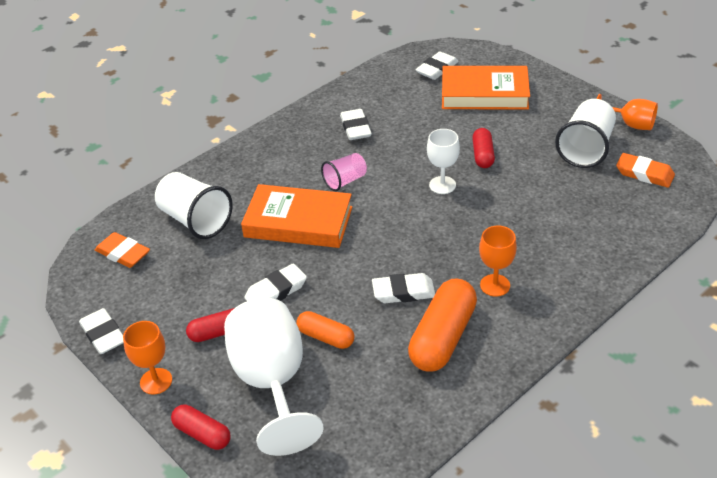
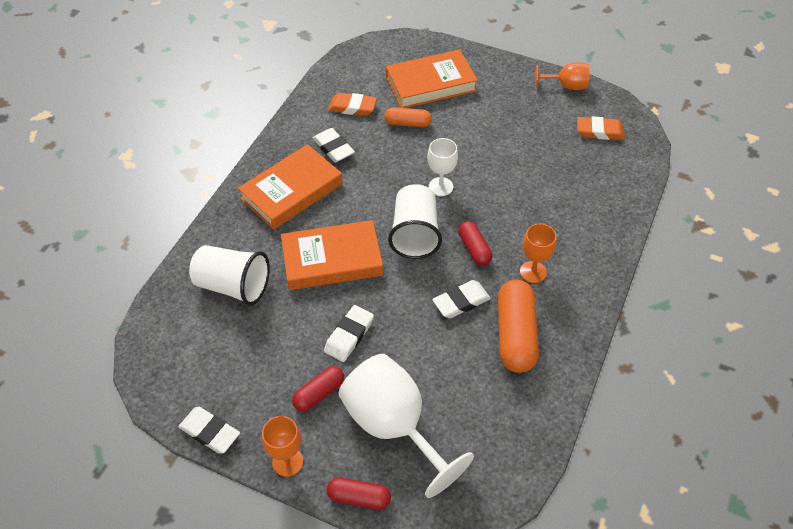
camera: 25 degrees left, 10 degrees up
(123, 253) = (181, 342): orange eraser -> orange eraser (352, 107)
(295, 155) = (292, 191): none -> orange book
(326, 337) = (417, 367): orange capsule -> orange capsule (408, 123)
(345, 181) = (352, 206): pink cup -> none
(437, 69) = (376, 68): white eraser -> none
(483, 155) = (460, 147): red capsule -> red capsule (474, 249)
(586, 149) = (542, 119): white cup -> white cup (415, 234)

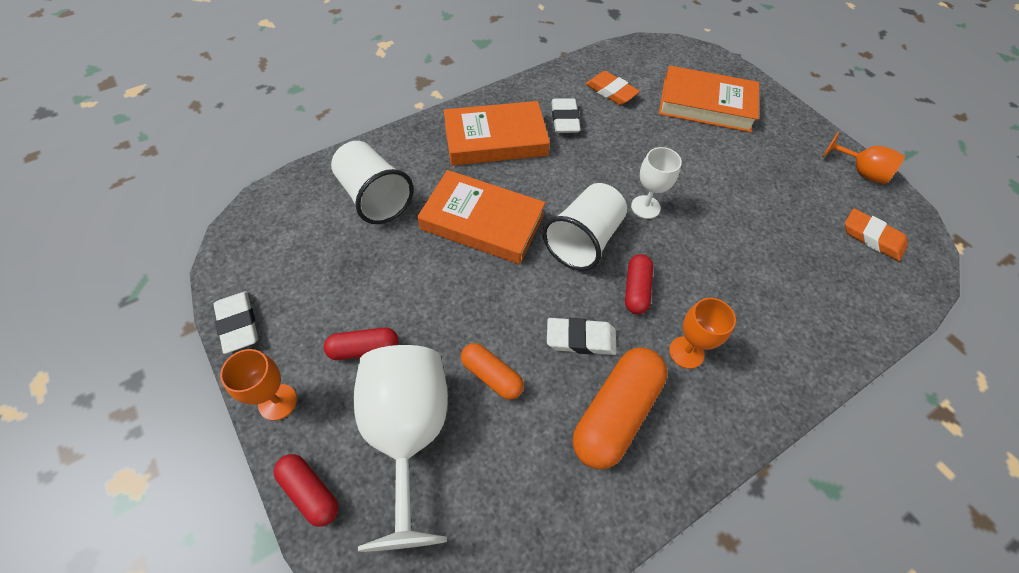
camera: 30 degrees right, 5 degrees up
(349, 336) = (439, 307): white eraser -> none
(408, 123) = (655, 130): orange capsule -> orange capsule (491, 376)

